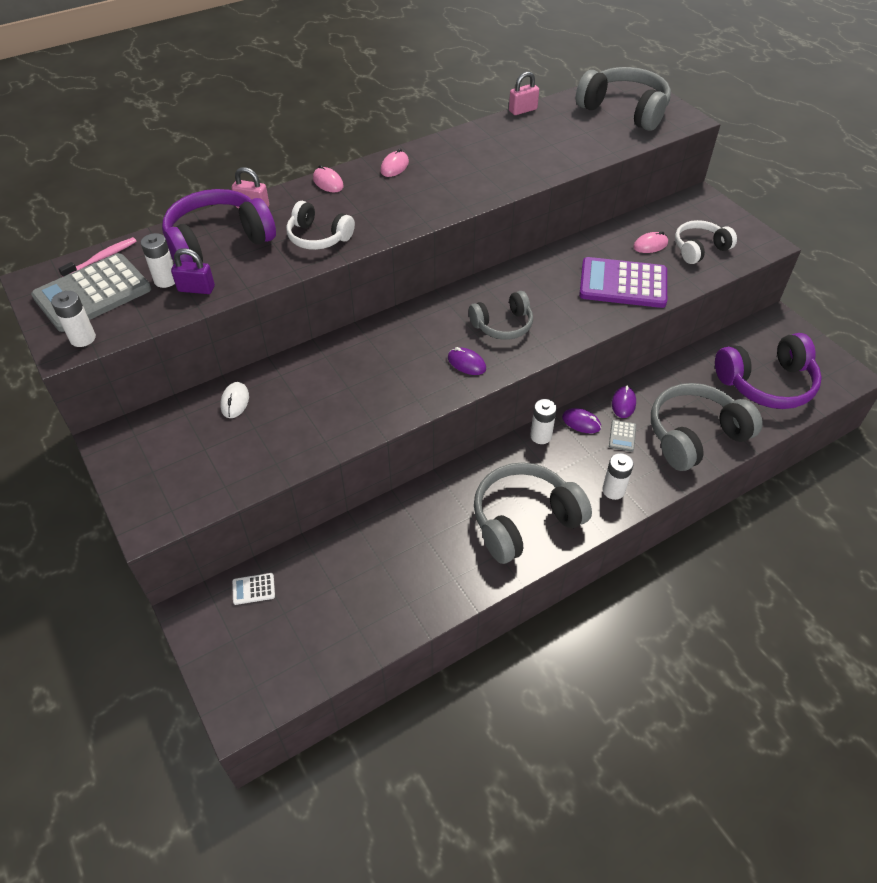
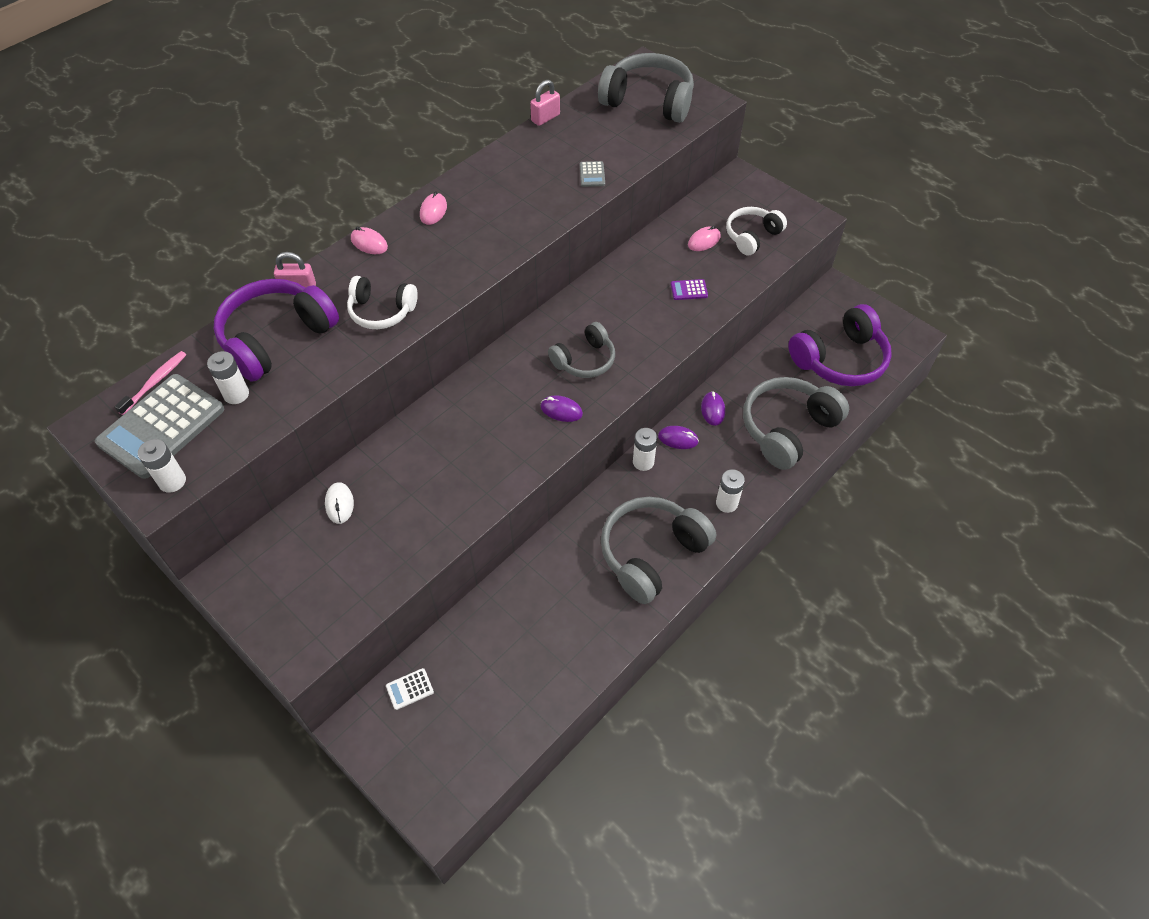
camera: 15 degrees left, 5 degrees up
(196, 289) = (273, 398): purple padlock -> none
(622, 436) = (720, 444): grey calculator -> grey calculator (592, 174)
(623, 284) = (689, 290): purple calculator -> purple calculator, size x0.40

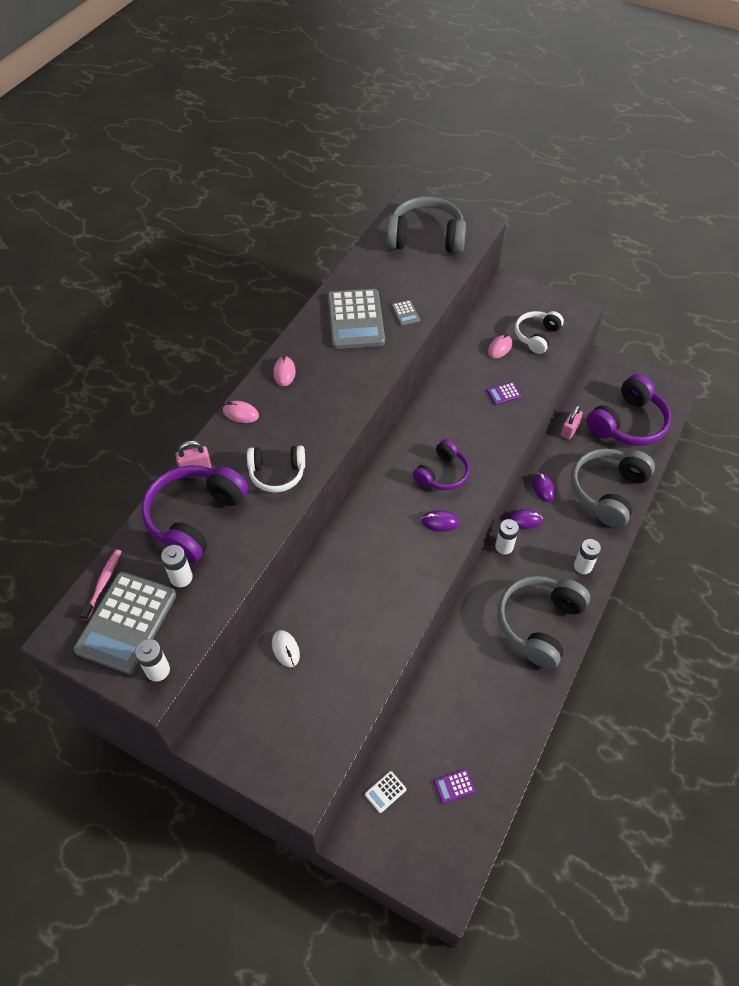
camera: 15 degrees left, 0 degrees up
(488, 703) = (454, 786): none -> purple calculator
(534, 171) = (355, 320): none -> grey calculator
(545, 118) = (346, 269): pink padlock -> pink padlock (569, 430)
(584, 360) = (442, 473): grey headphones -> purple headphones

